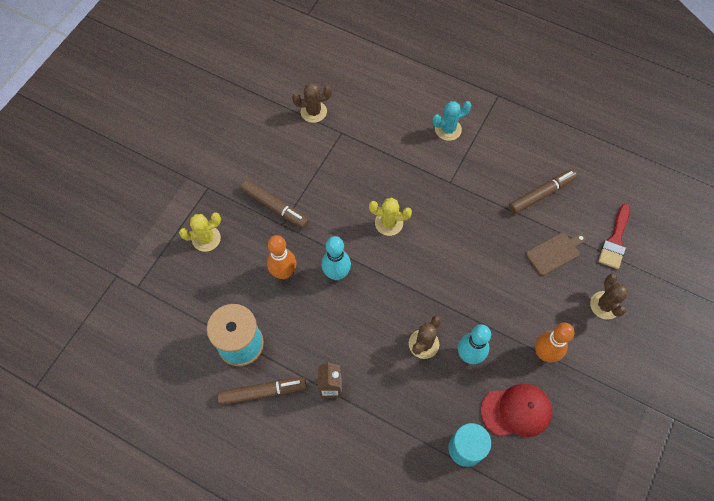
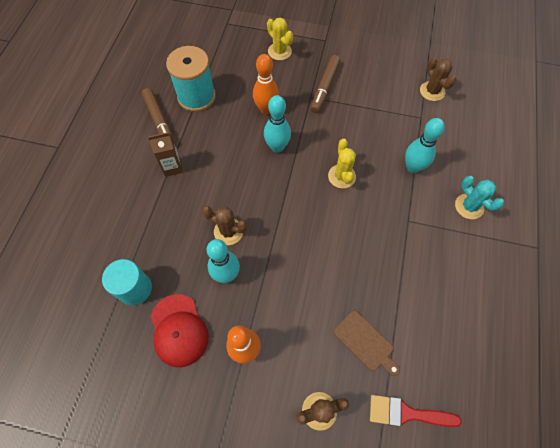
camera: 75 degrees right, 0 degrees up
(396, 159) = (413, 167): none -> turquoise bowling pin
(541, 194) = (432, 316): brown marker -> none

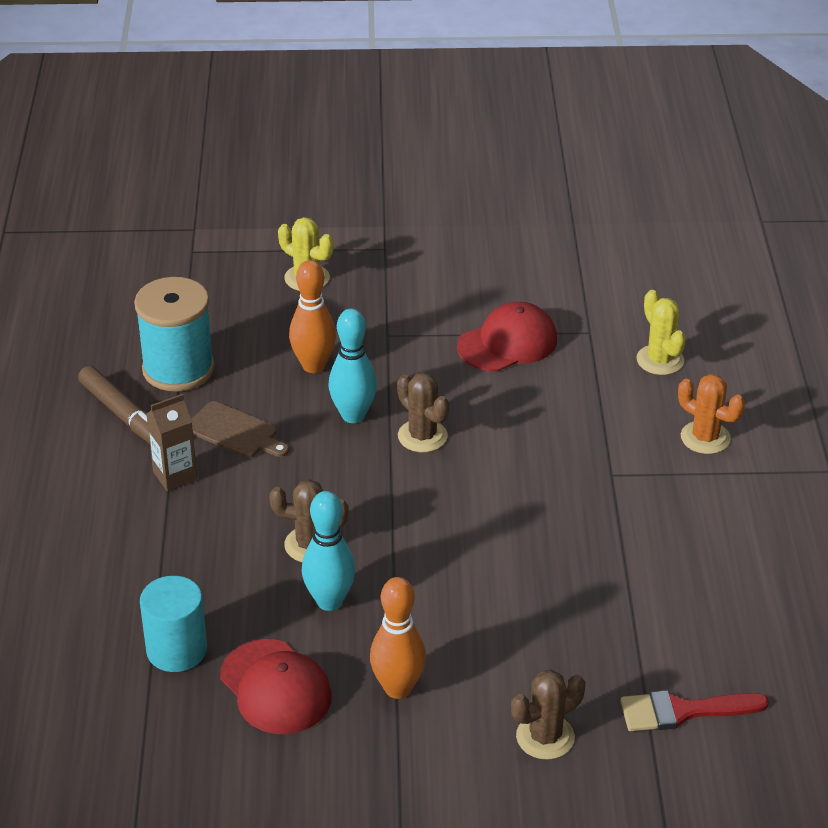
camera: 15 degrees left, 25 degrees down
(325, 87) = (408, 317): brown marker -> none
(341, 176) = (480, 436): yellow cactus -> yellow cactus (660, 360)
(365, 342) = (591, 640): brown cutting board -> brown cutting board (235, 432)
(374, 115) = (507, 343): none -> red cap
(413, 167) = (597, 402): turquoise bowling pin -> none
(432, 91) = (597, 292): brown cactus -> brown cactus (422, 436)
(469, 206) = (705, 438): turquoise cactus -> orange cactus

